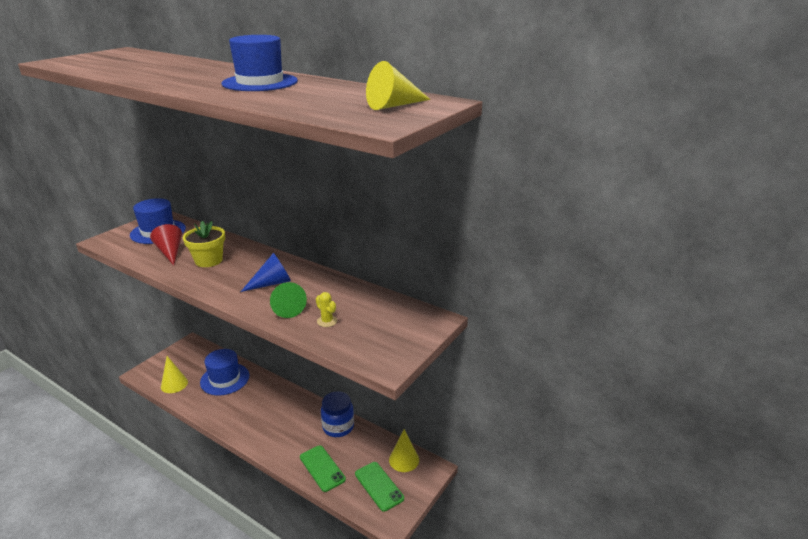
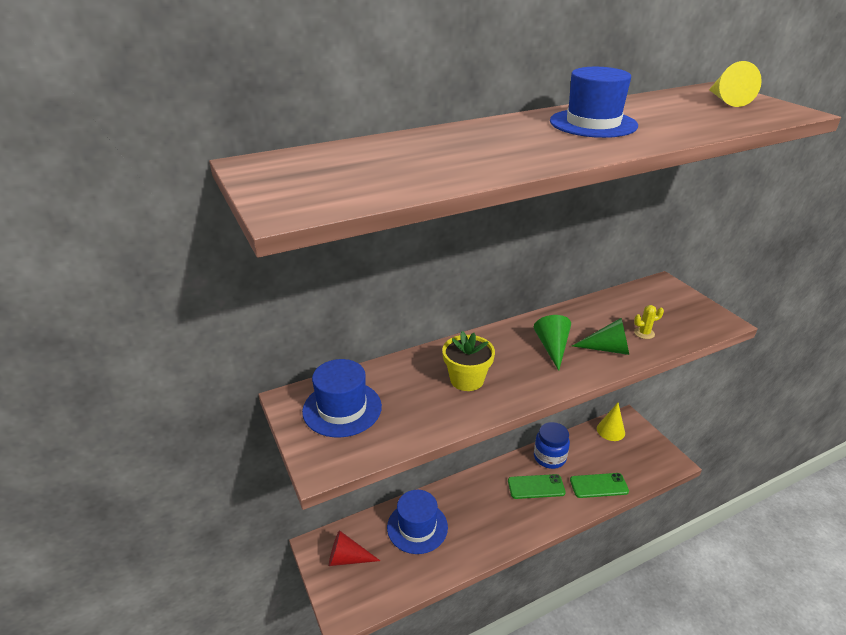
camera: 60 degrees left, 5 degrees up
(170, 252) = (418, 406): red cone -> red cone (347, 558)
(174, 384) = (392, 581): yellow cone -> none
(272, 283) = (552, 347): blue cone -> green cone
(379, 486) = (634, 456): green phone -> green phone (536, 487)

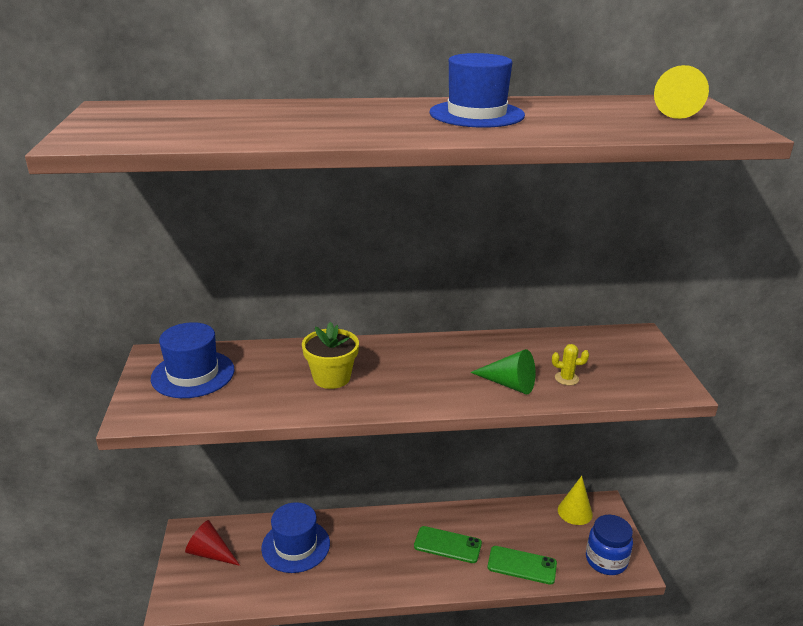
camera: 20 degrees right, 5 degrees down
(549, 457) = (482, 520): blue jar -> blue jar (606, 560)
(552, 347) = (447, 369): green cone -> none

